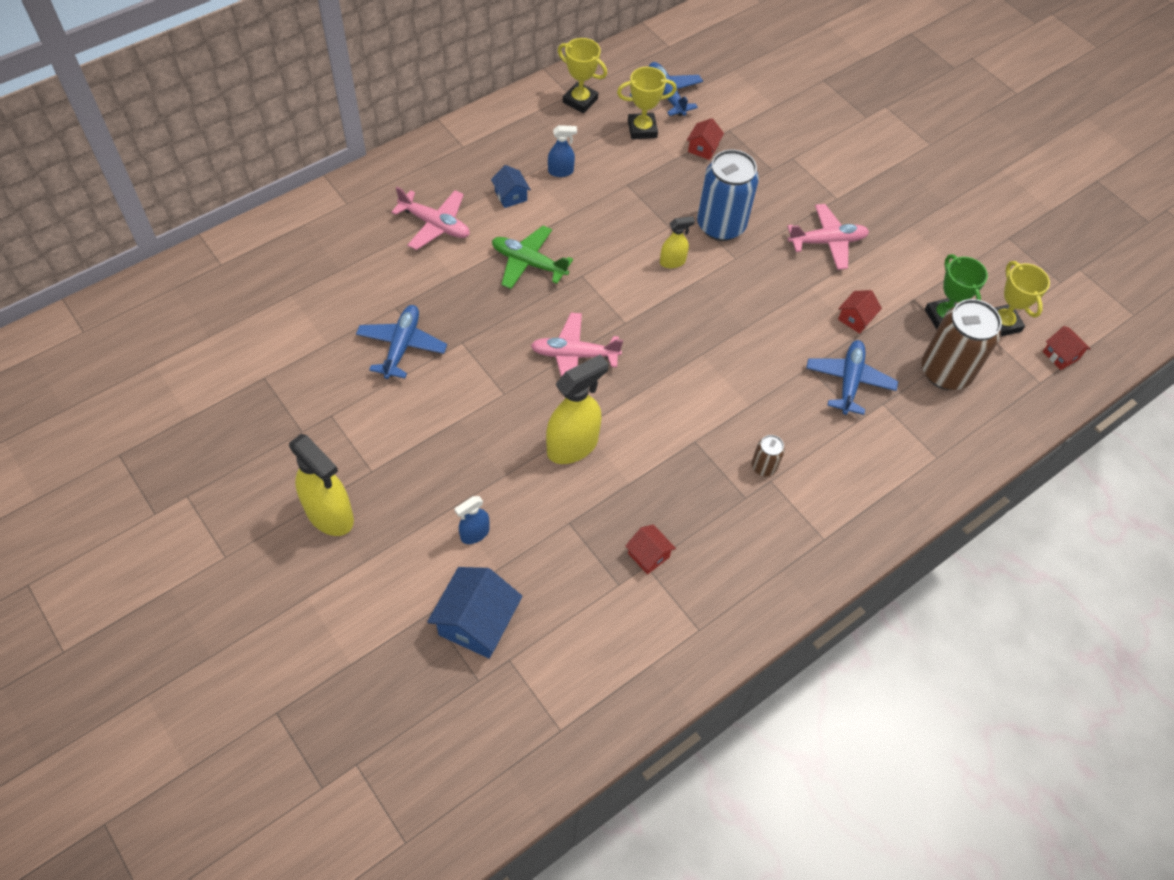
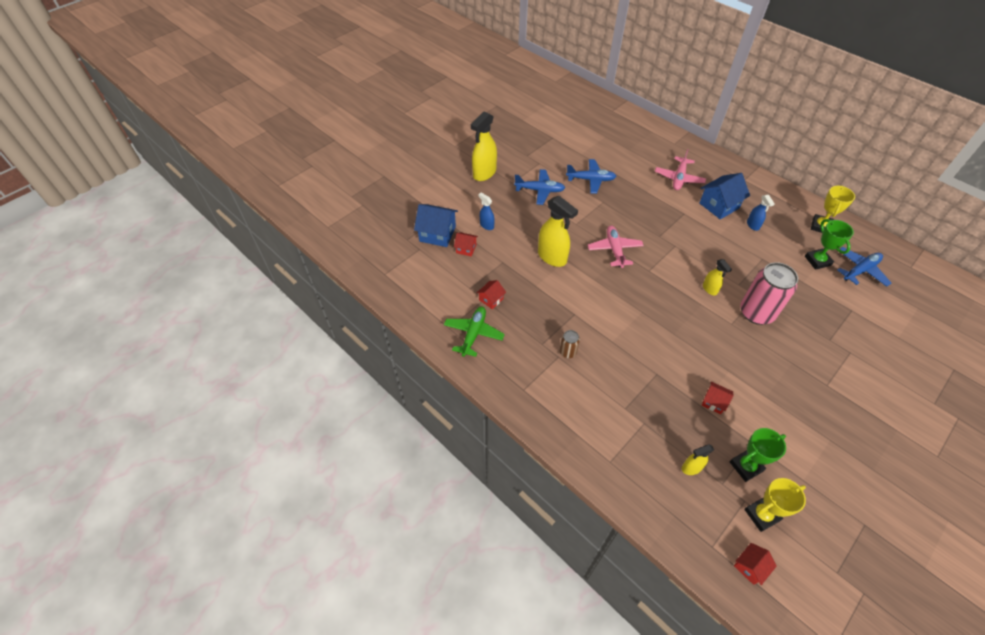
camera: 85 degrees right, 5 degrees down
(511, 196) = (719, 205): blue house -> blue house, size x1.82
(528, 263) = (672, 221): green plane -> green plane (473, 334)
(642, 129) = (817, 261): yellow trophy -> green trophy
(703, 148) = (822, 296): red house -> red house (466, 249)
(721, 225) = (756, 313): blue can -> pink can
(827, 242) = (778, 380): pink plane -> none
(849, 381) = (655, 400): blue plane -> blue plane (539, 190)
(945, 372) = (691, 468): brown can -> yellow spray bottle

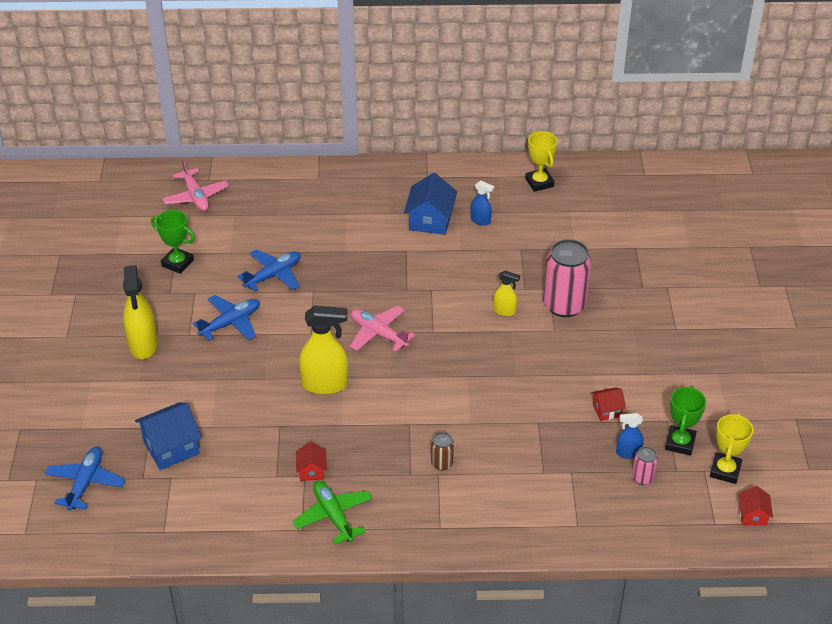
camera: 45 degrees left, 10 degrees down
(466, 249) = (223, 440): red house -> none
(486, 225) = (216, 400): blue spray bottle -> blue spray bottle (628, 453)
(679, 178) = (362, 215): pink plane -> pink plane (195, 196)
(691, 468) = (642, 478): yellow spray bottle -> pink can
(817, 261) = (567, 219): green trophy -> green trophy (177, 263)
(860, 270) = (609, 205): blue plane -> blue plane (85, 483)

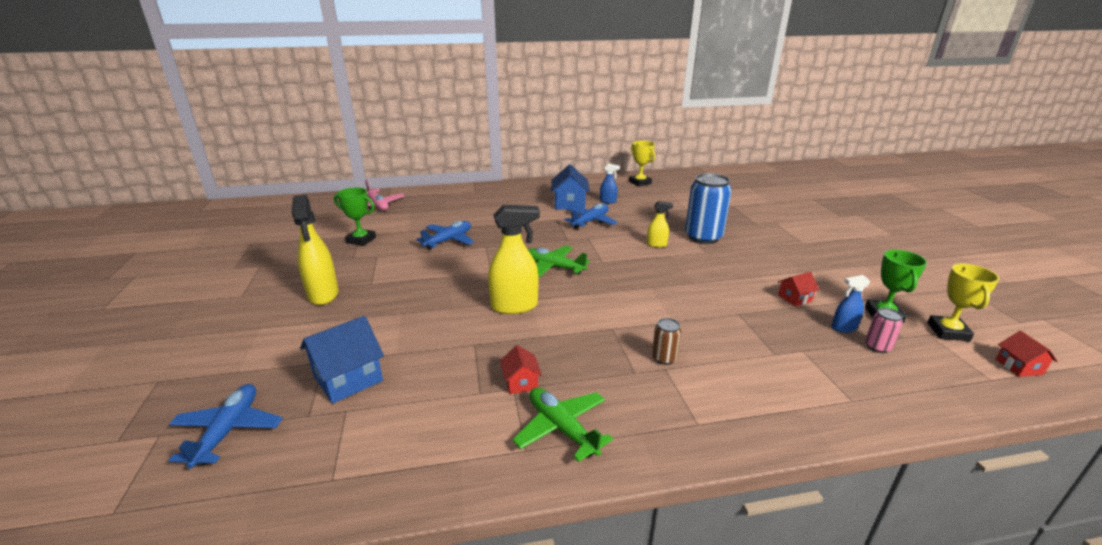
camera: 10 degrees left, 15 degrees down
(231, 323) = (412, 272): blue plane -> blue plane (590, 221)
(379, 334) = (554, 267): pink plane -> green plane
(564, 305) = (703, 237): pink can -> blue can

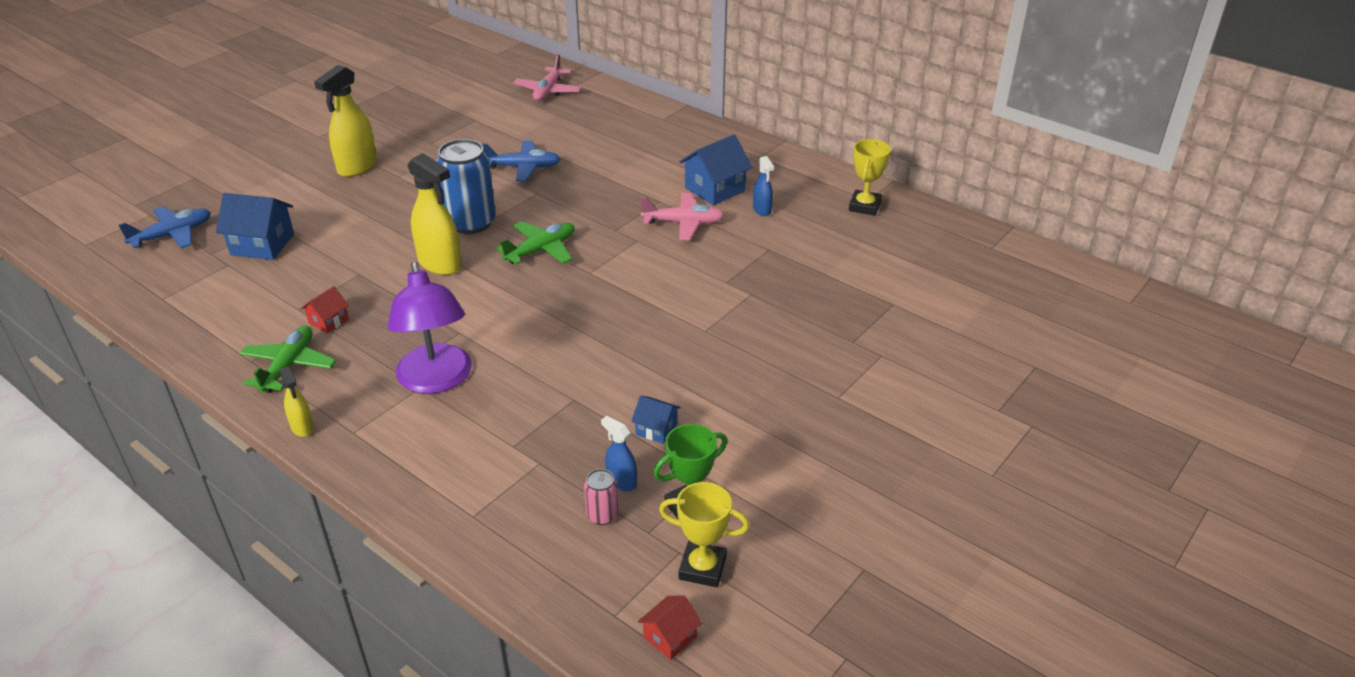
camera: 50 degrees right, 10 degrees up
(361, 240) = (466, 127): green trophy -> none
(554, 267) = (541, 250): green plane -> green plane turned 60 degrees clockwise
(590, 221) = (683, 223): blue plane -> pink plane
(657, 244) = (679, 290): yellow spray bottle -> yellow spray bottle (302, 427)
(664, 358) = (436, 380): brown can -> purple lamp
(703, 237) = (746, 315): blue can -> blue can (471, 223)
(794, 298) = (656, 429): red house -> blue house
(948, 332) = (702, 568): yellow trophy -> yellow trophy turned 45 degrees clockwise

